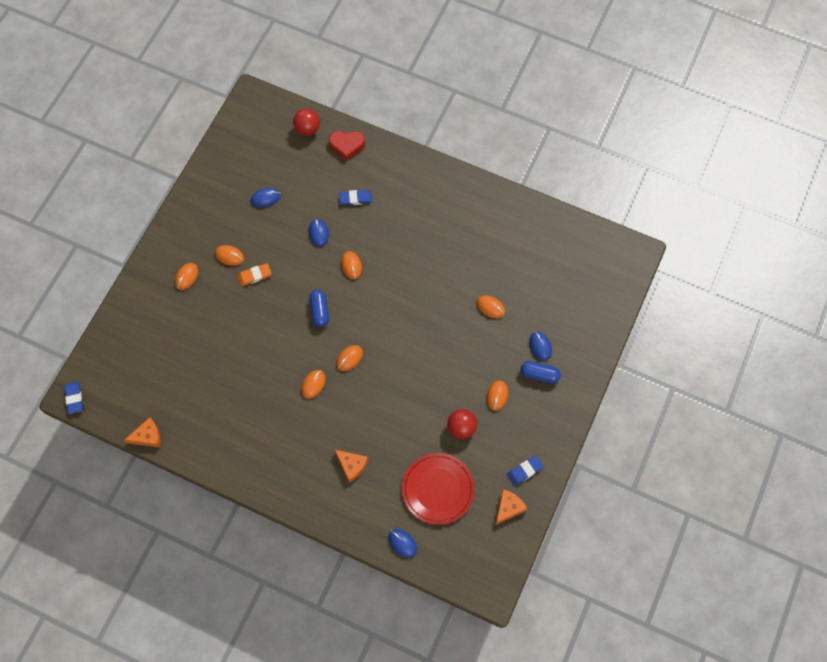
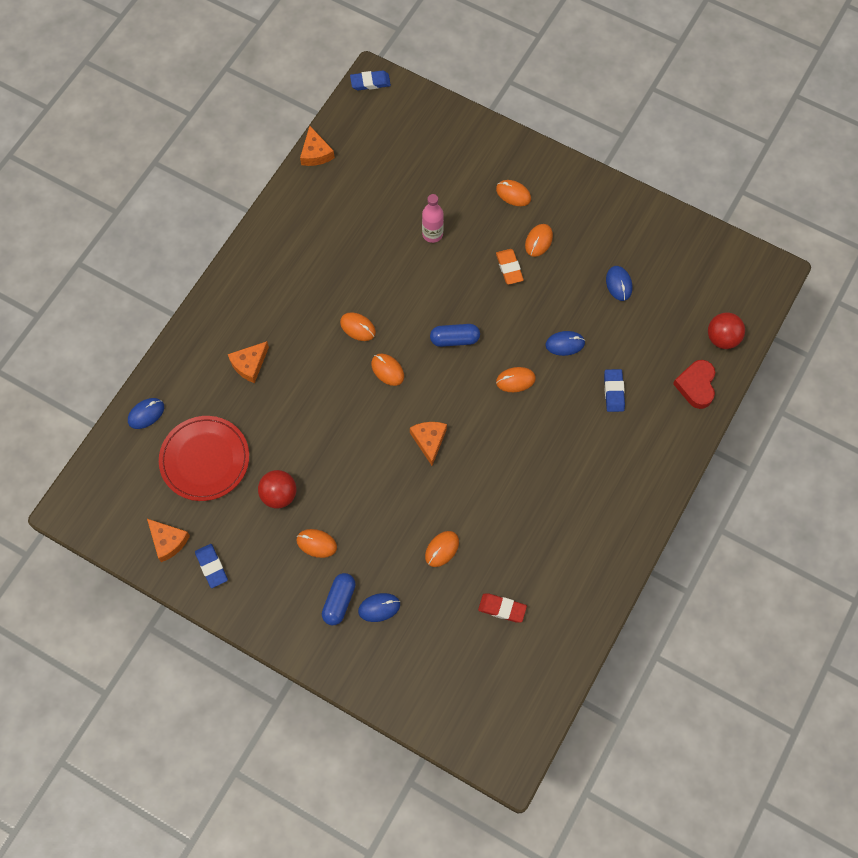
camera: 95 degrees right, 0 degrees up
(225, 335) = (432, 234): none -> pink bottle
(406, 323) = (429, 441): none -> orange cheese
(529, 264) = (502, 608): none -> red eraser

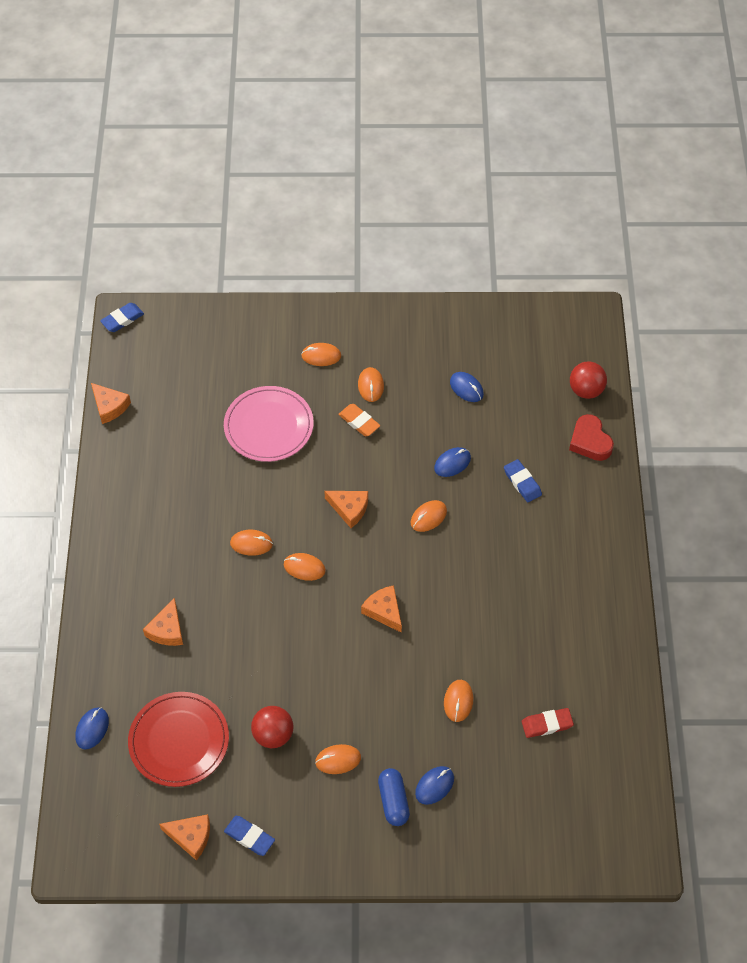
camera: 30 degrees left, 10 degrees down
(432, 234) = (268, 426): pink bottle -> pink plate
(454, 339) = (349, 509): blue capsule -> orange cheese

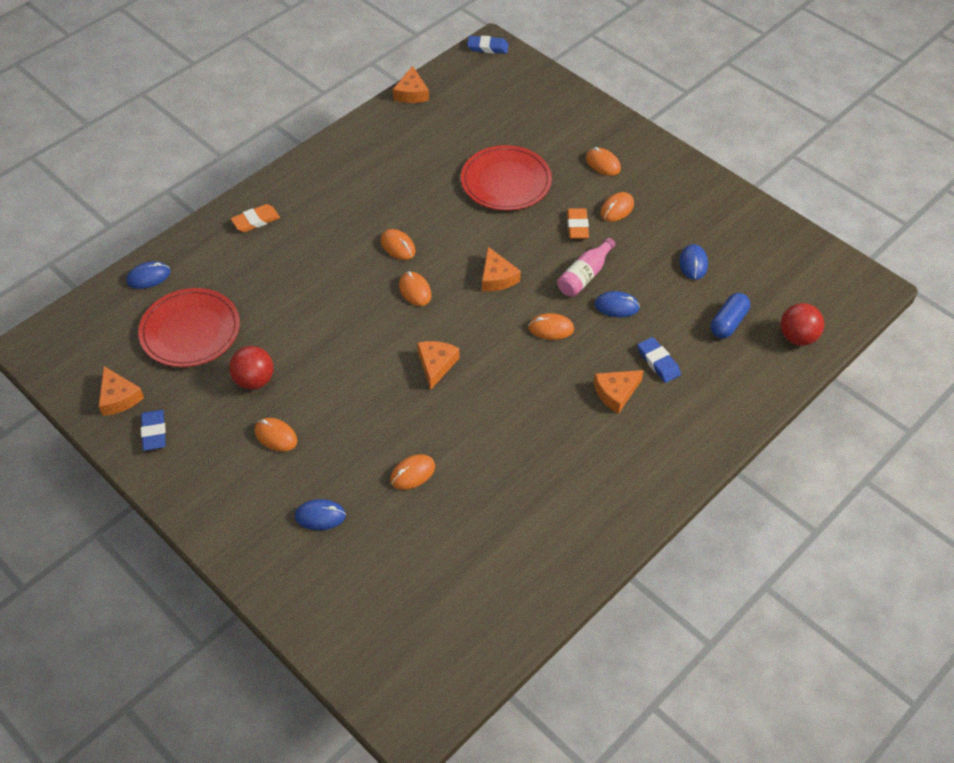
camera: 45 degrees right, 5 degrees down
(118, 613) = (256, 221): none -> orange eraser
(167, 630) = (272, 255): orange cheese -> orange cheese (616, 393)
(268, 426) = (506, 181): pink plate -> red plate
(393, 801) = (278, 499): blue capsule -> blue capsule (728, 323)
(406, 457) = (585, 275): none -> pink bottle
(522, 482) = (658, 362): blue eraser -> blue eraser turned 45 degrees counterclockwise
(547, 724) = (460, 551): red eraser -> none
(590, 441) = (755, 376): red heart -> none

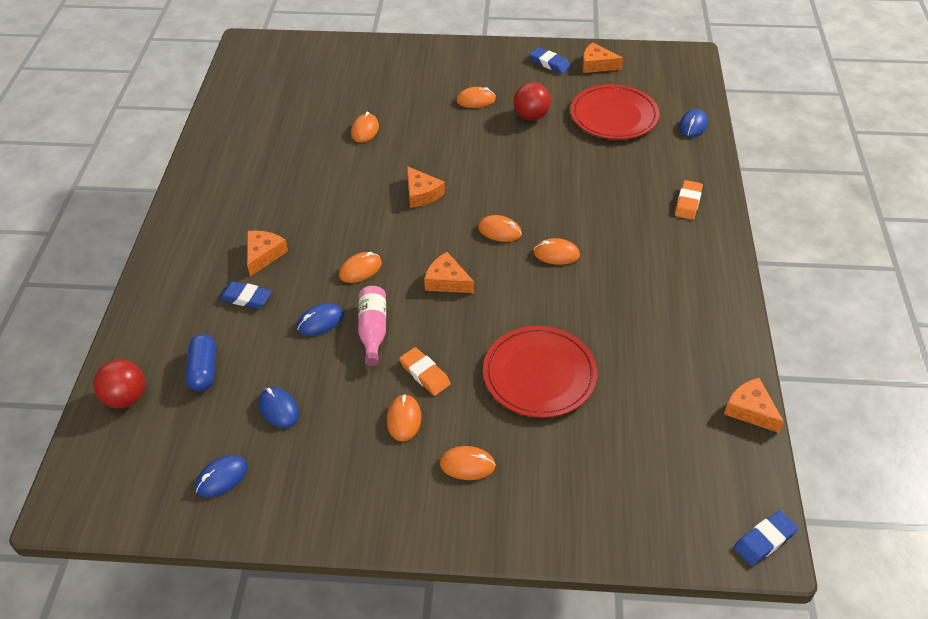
camera: 140 degrees right, 5 degrees down
(320, 516) = (397, 83): blue mouse -> blue mouse (222, 477)

